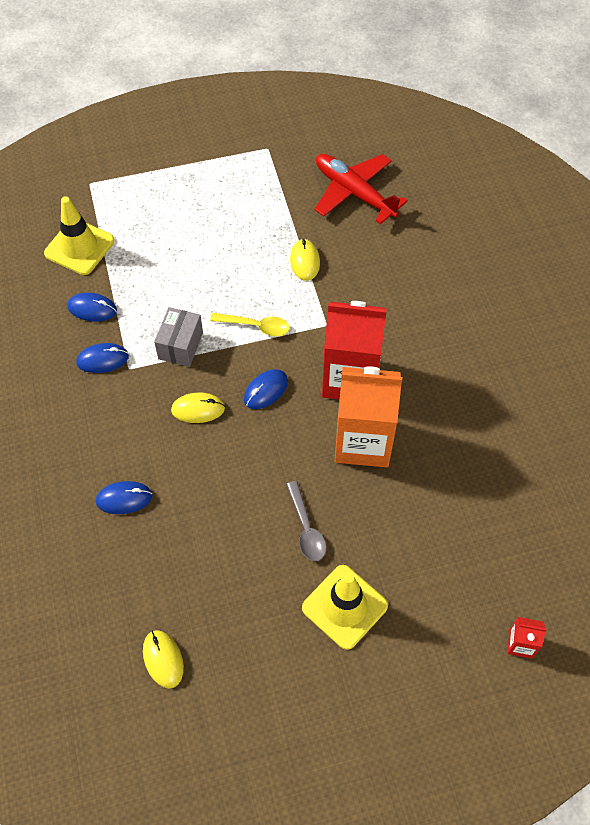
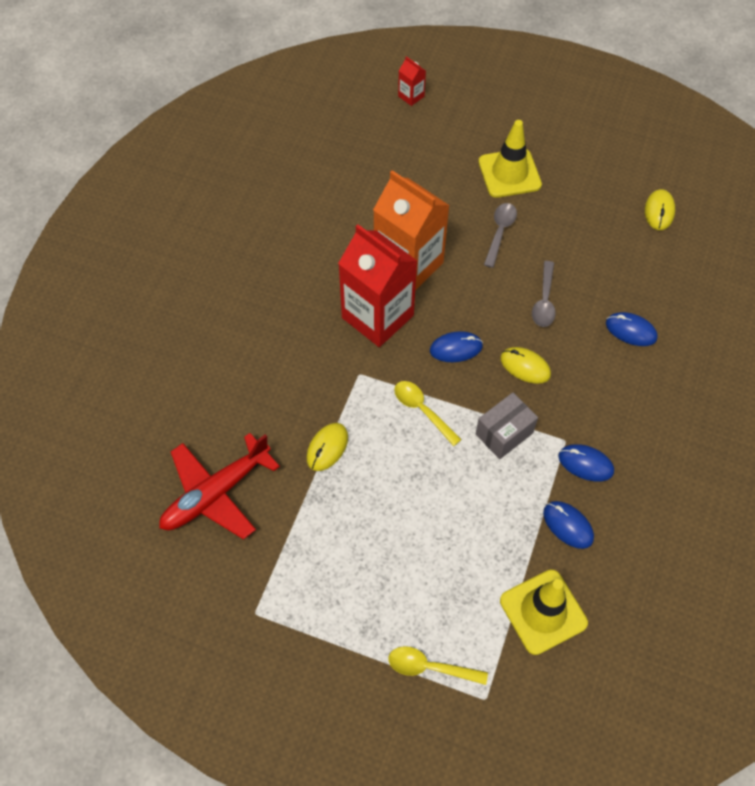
camera: 145 degrees left, 0 degrees up
(135, 180) = (430, 667): none -> yellow spoon
(219, 480) = (544, 301): none -> grey spoon
(354, 193) = (216, 493): red plane -> red plane turned 60 degrees clockwise

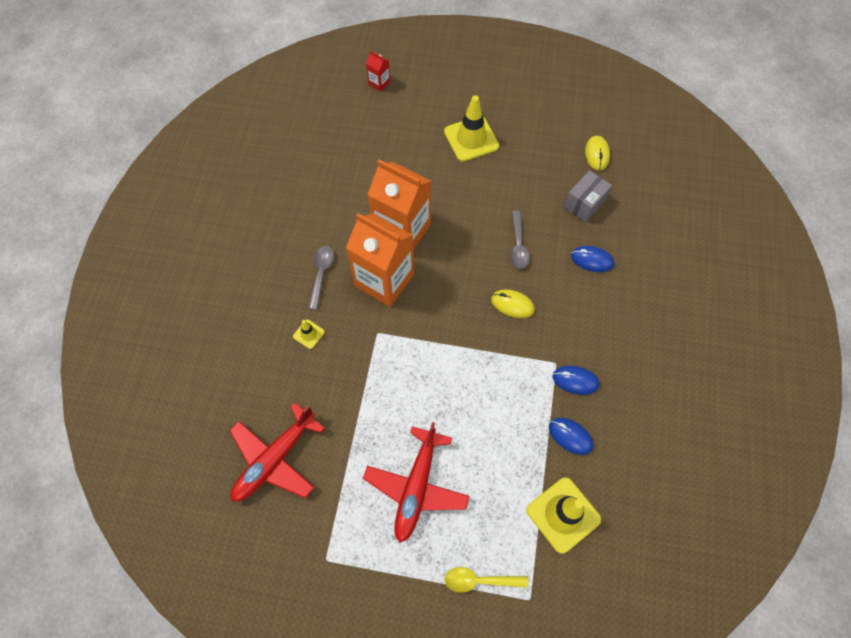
camera: 10 degrees left, 5 degrees up
(279, 363) = (309, 334): none -> yellow traffic cone
(327, 448) = (362, 402): yellow mouse -> none
(374, 551) = (416, 487): none -> red plane
(377, 317) = (384, 280): red carton -> orange carton
(422, 410) = (435, 356): yellow spoon -> none
(456, 348) = (453, 298): blue mouse -> none
(500, 232) = (472, 191): grey spoon -> grey spoon (321, 274)
(504, 433) = (505, 365): grey box -> grey box (584, 203)

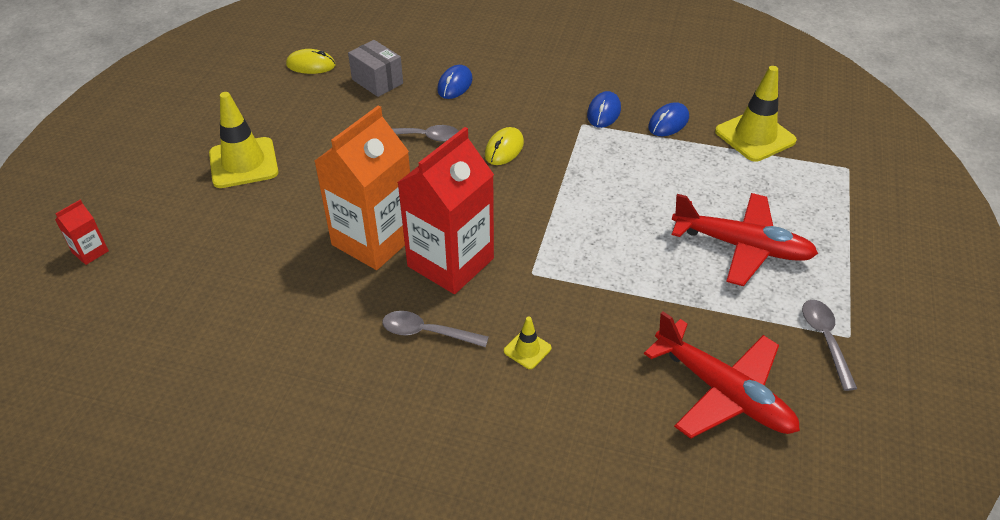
camera: 85 degrees left, 20 degrees down
(322, 540) = (825, 340): none -> grey spoon
(384, 280) = (450, 262): orange carton -> red carton
(479, 580) = (838, 202): yellow spoon -> none

